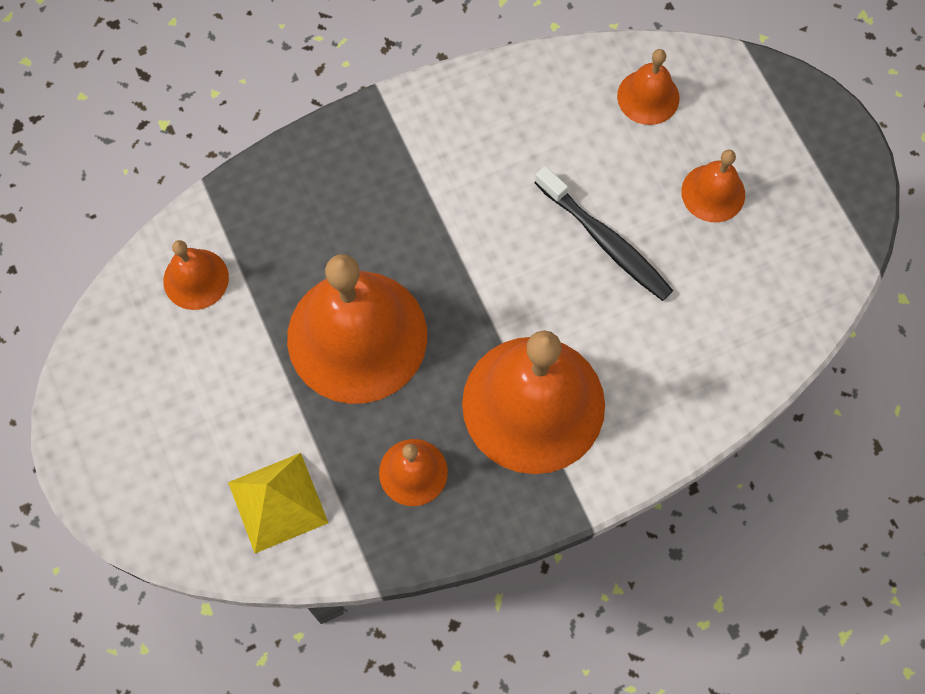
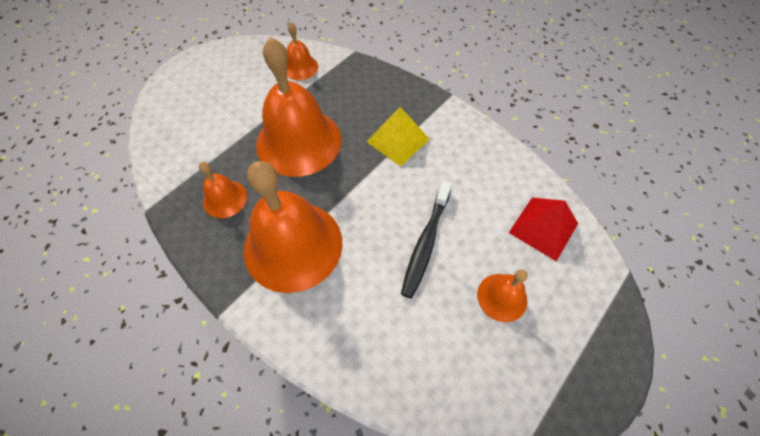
camera: 65 degrees right, 10 degrees down
(277, 502) = (187, 144): yellow pyramid -> yellow pyramid (398, 140)
(648, 97) = (543, 228): orange bell -> red pyramid

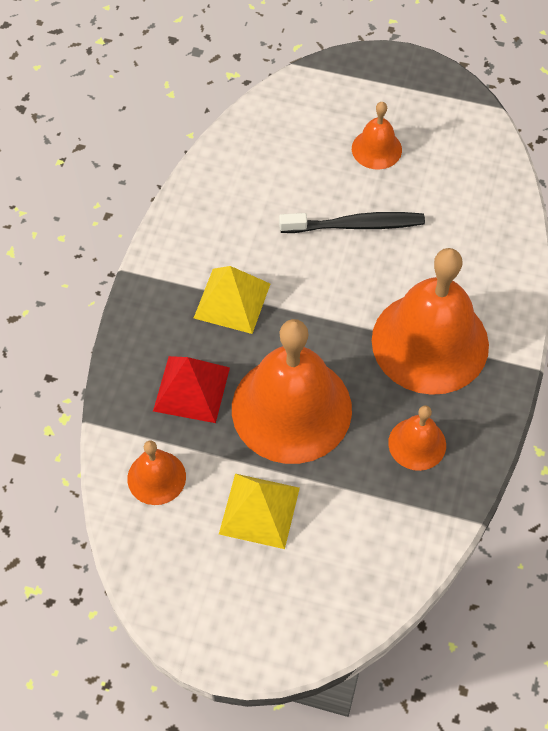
camera: 115 degrees left, 0 degrees up
(247, 102) = (259, 510): none -> yellow pyramid
(543, 228) = (280, 134): red pyramid -> red pyramid (191, 389)

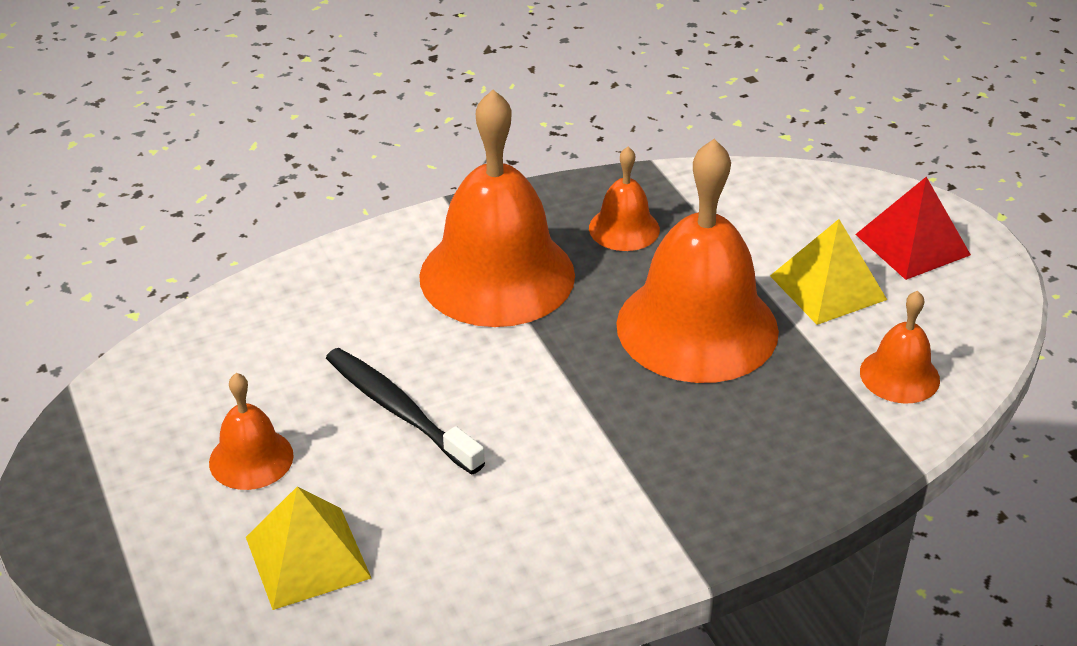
camera: 130 degrees left, 20 degrees down
(191, 389) = (775, 413): red pyramid -> red pyramid (912, 244)
(232, 301) = (627, 451): yellow pyramid -> yellow pyramid (308, 557)

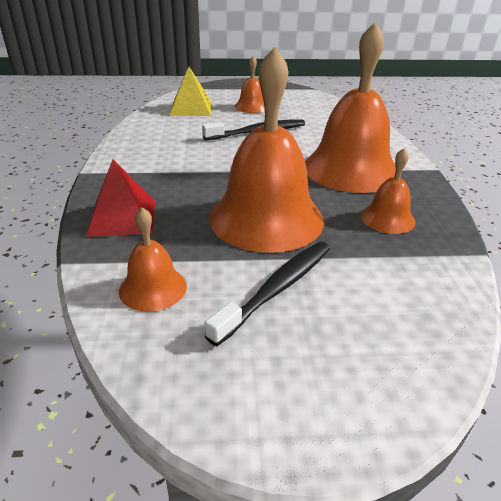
camera: 110 degrees right, 5 degrees down
(828, 287) = (276, 289): yellow pyramid -> black toothbrush
(912, 244) = (315, 373): red pyramid -> red pyramid (122, 217)

